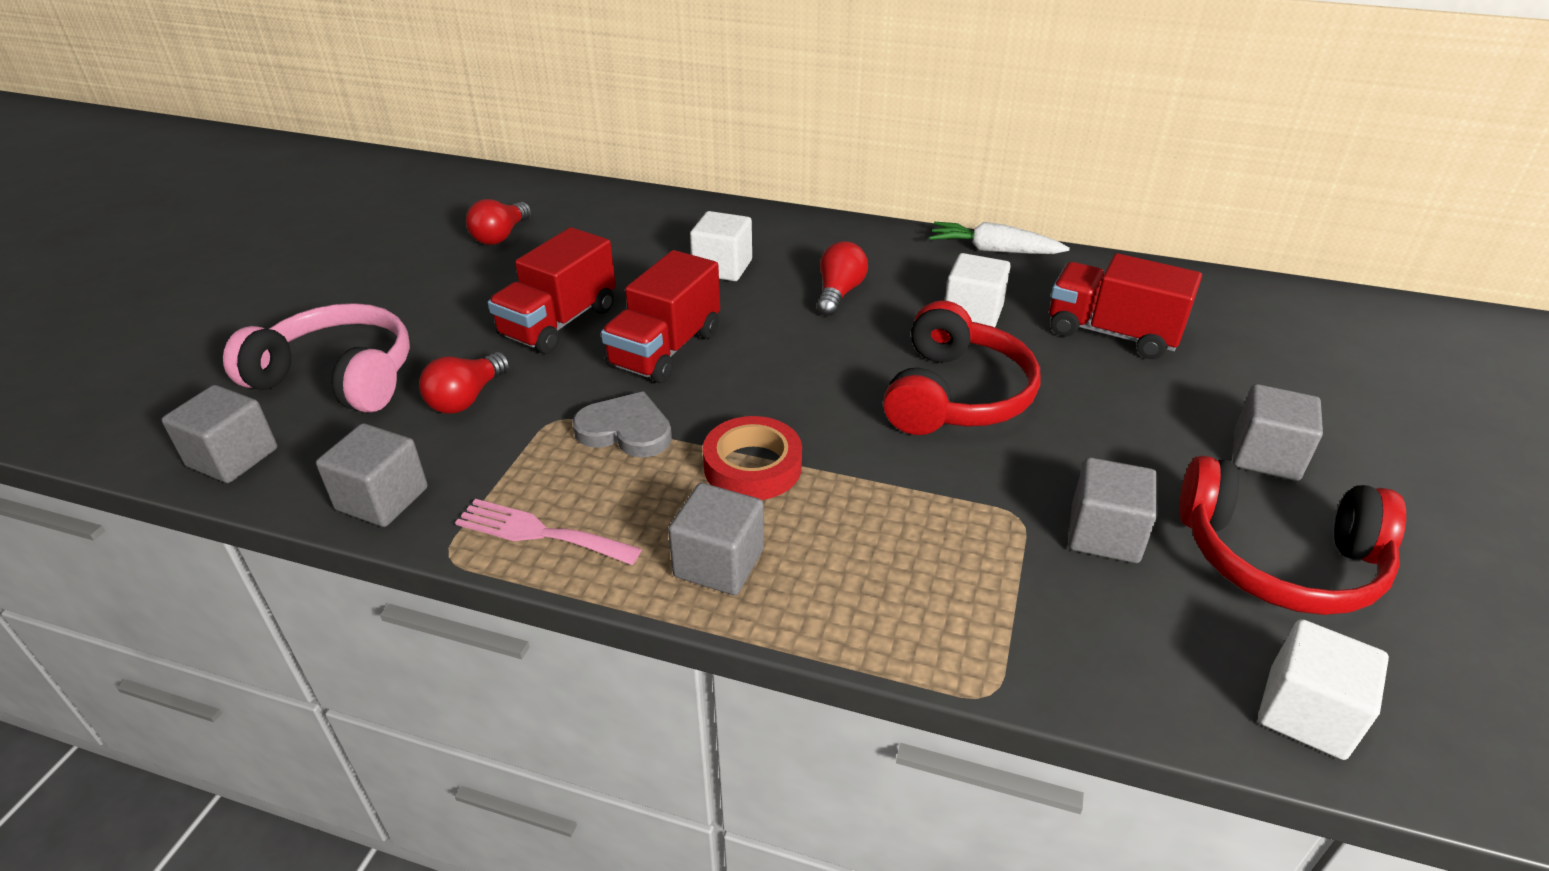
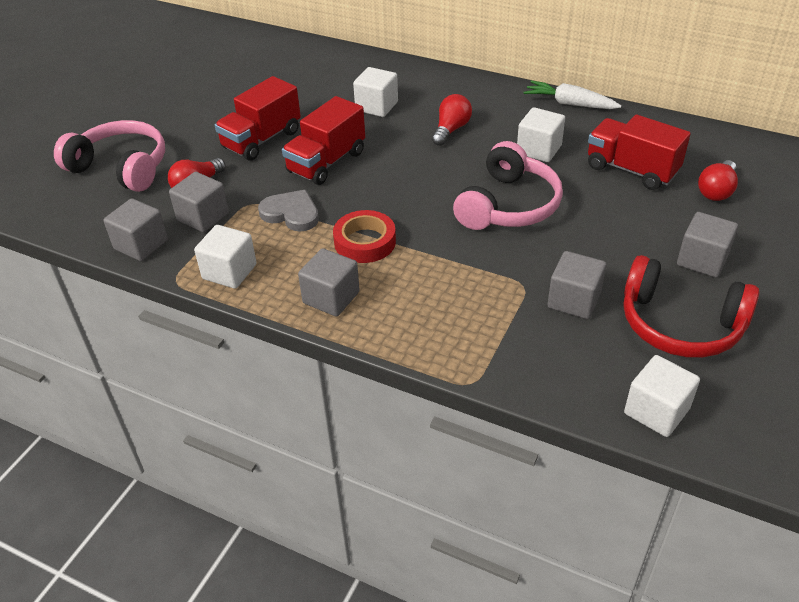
camera: 10 degrees right, 5 degrees up
(233, 457) = (57, 213): grey cube -> grey cube (203, 217)
(501, 236) = (233, 75): red light bulb -> red light bulb (716, 191)
(540, 533) = (229, 272): pink fork -> white cube
(956, 395) = (508, 205): red headphones -> pink headphones

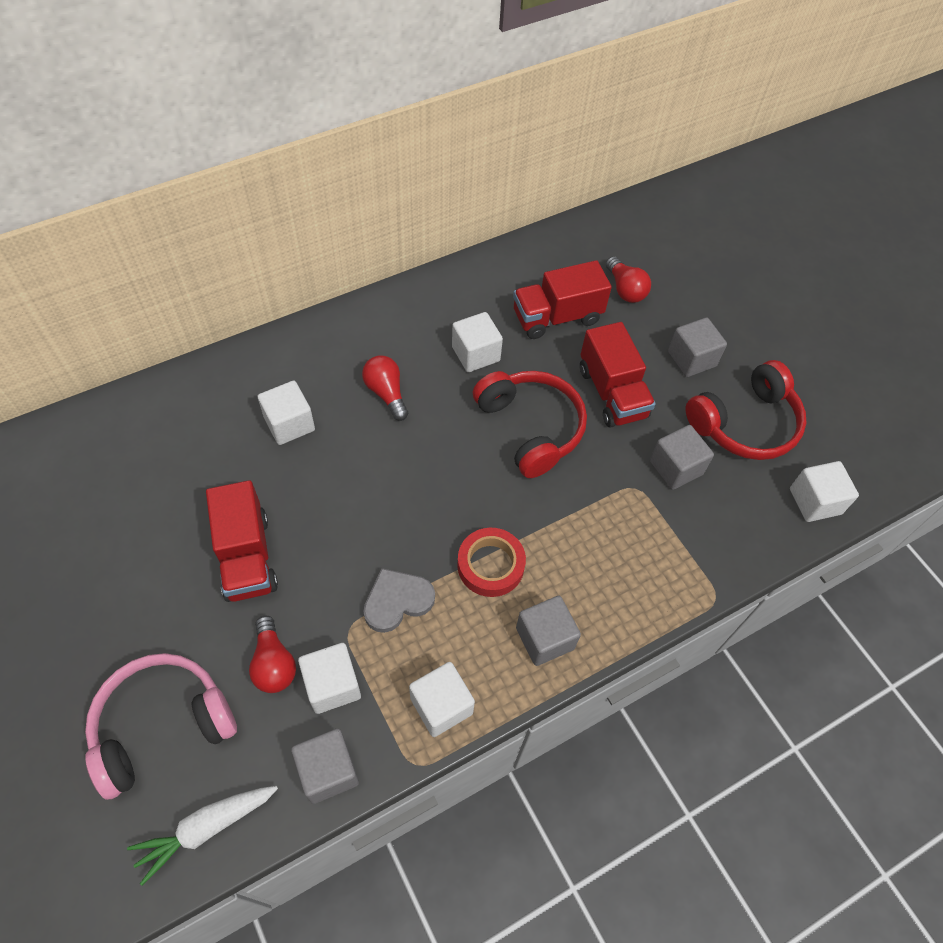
camera: 60 degrees left, 15 degrees up
(203, 217) = (332, 685): grey cube -> white cube
(326, 162) = (342, 523): red truck -> red truck (612, 393)
(508, 205) = (531, 428): pink headphones -> red headphones
(569, 104) = (432, 286): white carrot -> white carrot (206, 828)

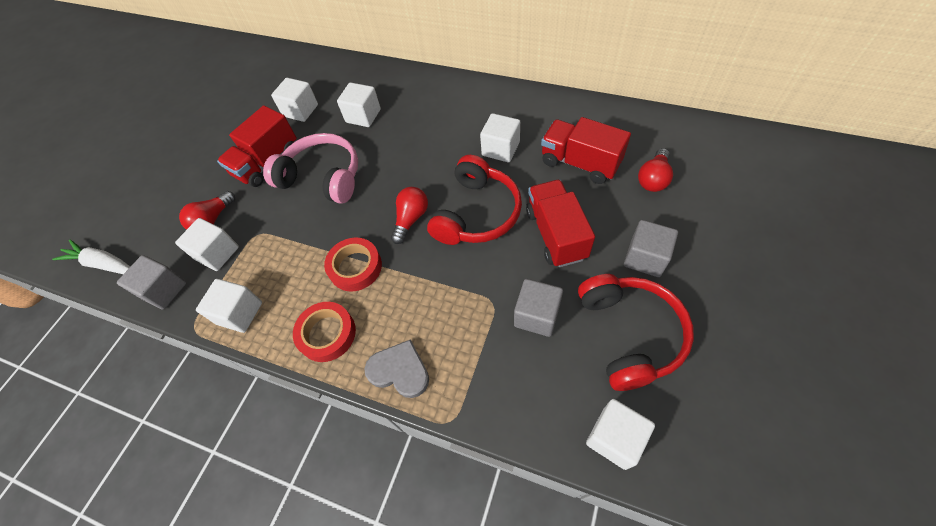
camera: 60 degrees right, 0 degrees up
(162, 725) = (149, 205): pink headphones -> pink headphones (322, 177)
(201, 473) = (300, 110): none -> white cube
(386, 393) = (426, 135): red light bulb -> red light bulb (411, 219)
(397, 601) = (292, 242): grey heart -> grey heart (399, 370)
(545, 638) = (327, 334): grey cube -> red tape
(612, 393) = (555, 234): red truck -> red truck turned 135 degrees clockwise
(745, 424) = (630, 334): red headphones -> red headphones turned 120 degrees counterclockwise

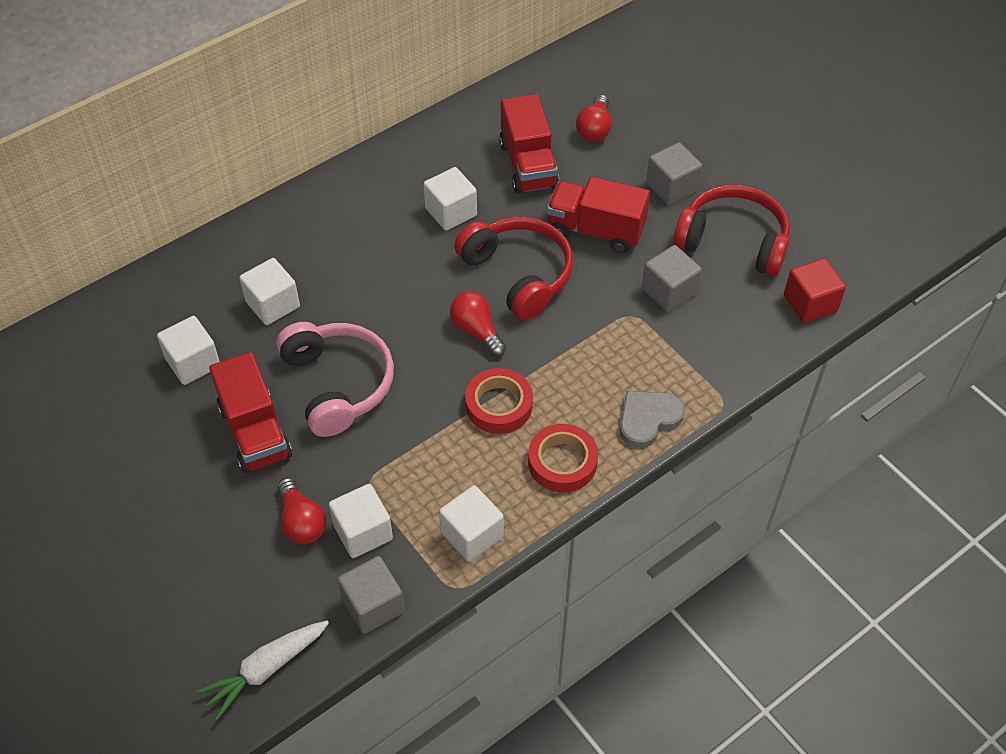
camera: 65 degrees left, 5 degrees down
(322, 177) = (338, 384): pink headphones -> pink headphones turned 105 degrees clockwise
(580, 163) = (528, 165): red truck -> red truck turned 75 degrees counterclockwise
(614, 438) = (810, 303): white cube -> red cube
(653, 179) = (594, 129): red light bulb -> red light bulb turned 45 degrees clockwise

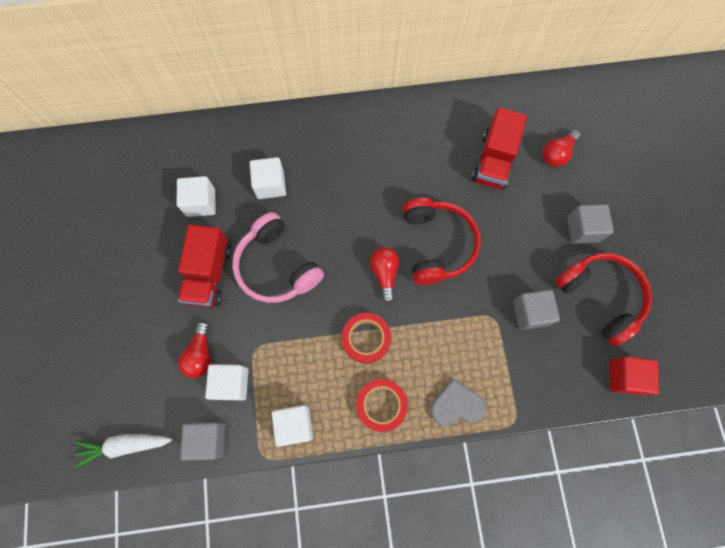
camera: 30 degrees right, 20 degrees up
(338, 384) = (276, 266): pink headphones -> pink headphones turned 135 degrees clockwise
(451, 212) = (421, 172): white cube -> none
(595, 230) = (509, 237): red truck -> none

